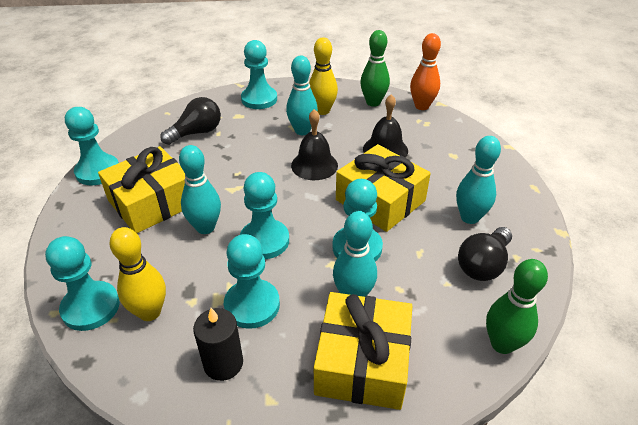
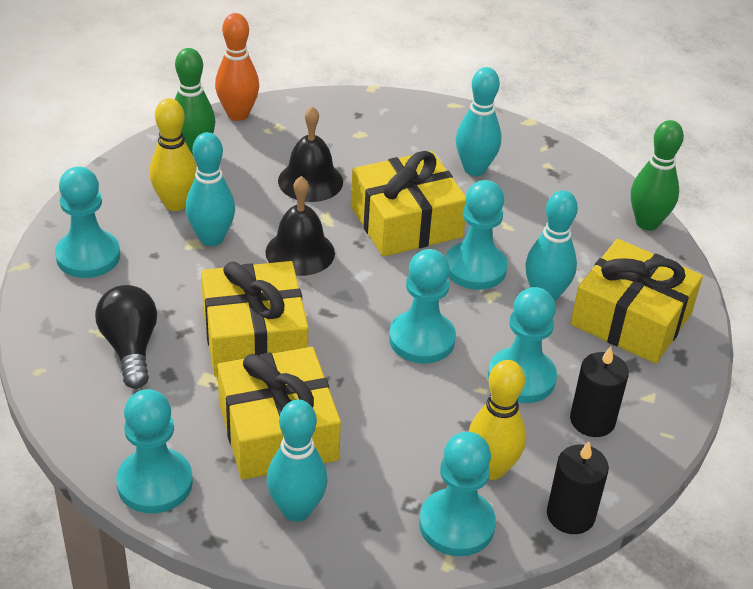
camera: 70 degrees left, 0 degrees up
(113, 374) = (570, 515): none -> black candle
(205, 227) = (365, 387): turquoise bowling pin -> turquoise bowling pin (296, 510)
(227, 170) = (254, 337): none -> yellow gift
(483, 265) = (547, 191): black light bulb -> none

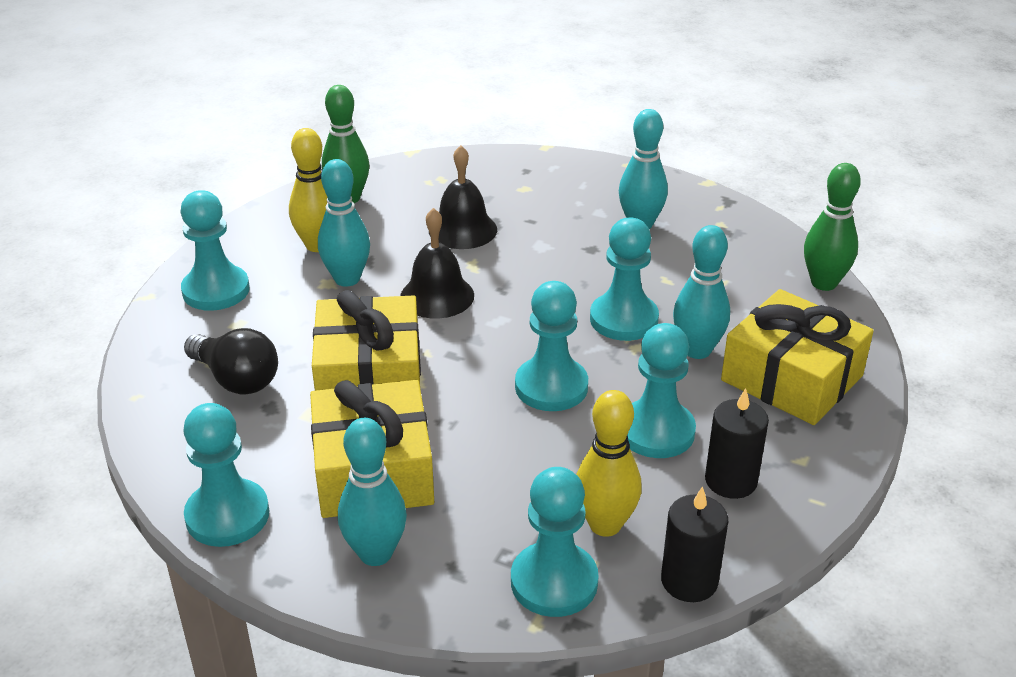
camera: 10 degrees right, 5 degrees down
(130, 348) = (236, 379): black light bulb -> black light bulb turned 135 degrees clockwise
(238, 114) = (401, 167): orange bowling pin -> none
(406, 221) = (556, 271): yellow gift -> none

